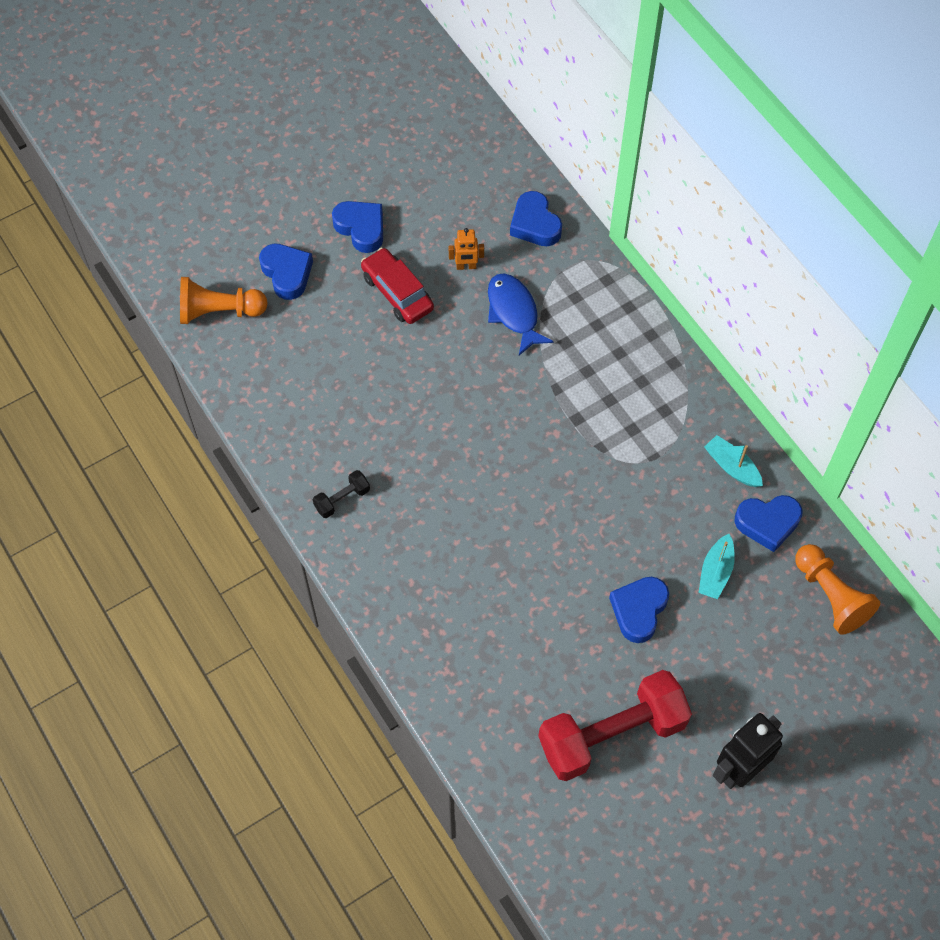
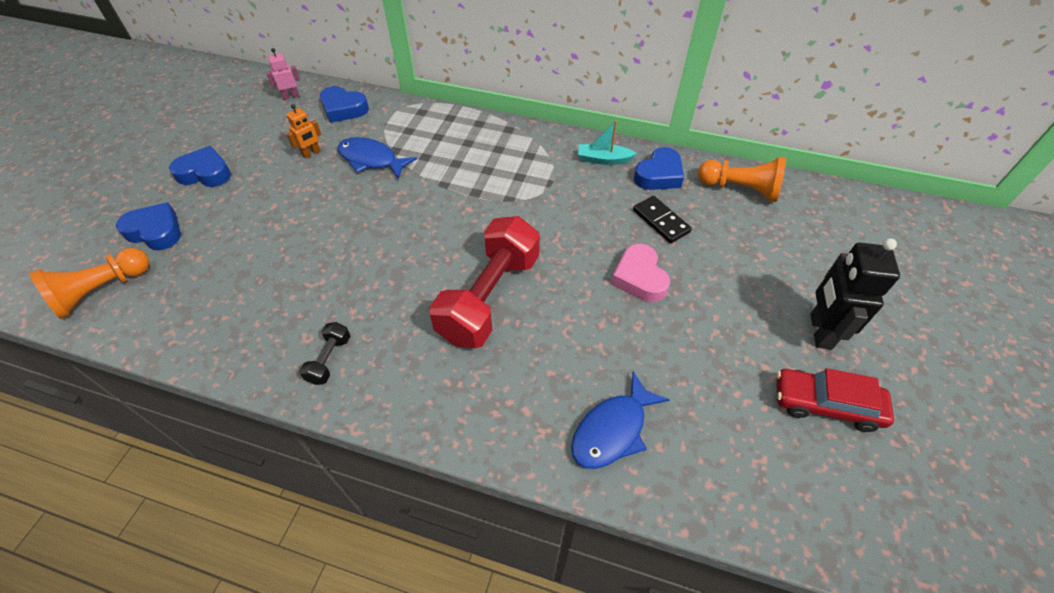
camera: 40 degrees left, 10 degrees down
(397, 292) = (267, 194): red car -> red car (825, 404)
(496, 709) = (612, 430): none -> blue fish
(497, 171) = (291, 96): none -> pink robot
(612, 734) = (716, 377): red dumbbell -> red dumbbell (489, 297)
(639, 610) = (639, 278): blue heart -> pink heart
(715, 572) = (661, 221): turquoise boat -> black domino

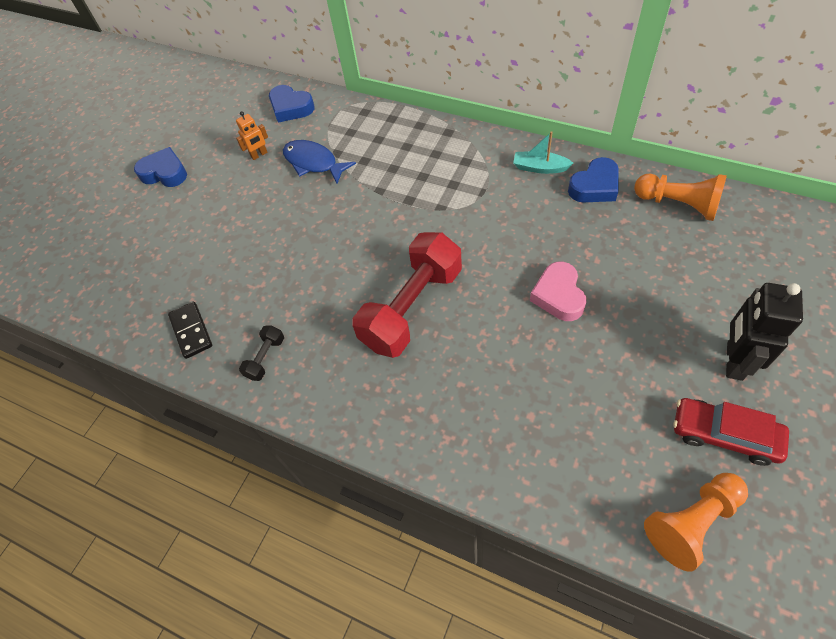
camera: 15 degrees right, 5 degrees up
(102, 290) = (79, 283): orange pawn -> orange pawn (692, 522)
(155, 231) = (122, 229): blue heart -> none
(291, 96) = (243, 94): pink robot -> none
(612, 430) = (511, 442): blue fish -> none
(661, 221) = (589, 237): black domino -> black domino (191, 331)

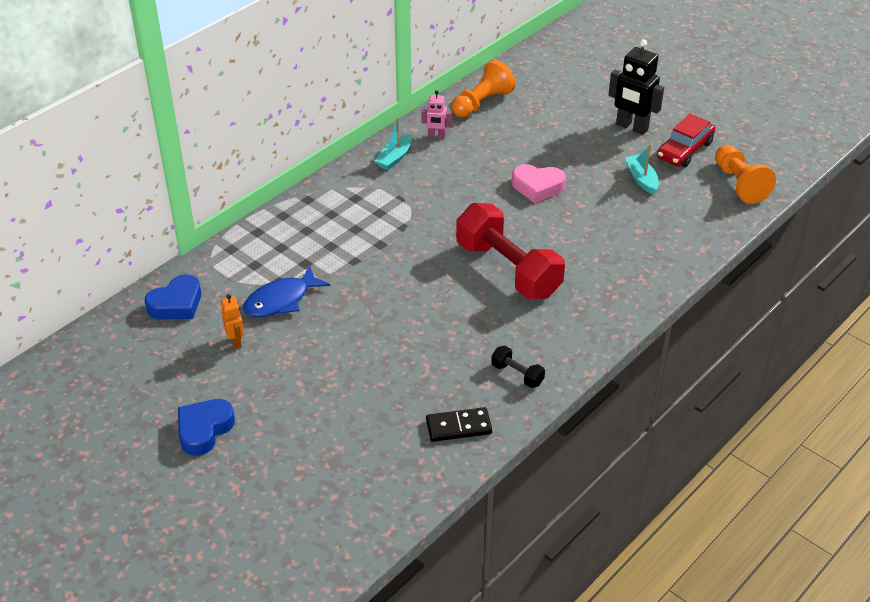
camera: 80 degrees left, 15 degrees down
(595, 186) = (436, 136): blue heart -> pink robot
(632, 397) = (641, 179): none -> turquoise boat

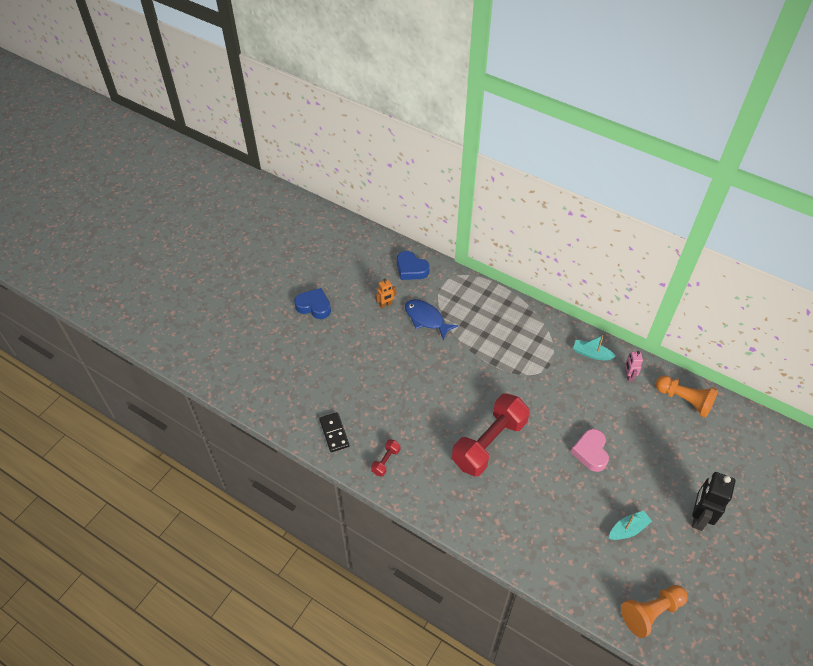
camera: 80 degrees right, 10 degrees up
(517, 374) = (386, 461): black dumbbell -> red dumbbell
(684, 150) = (682, 563): red car -> none

